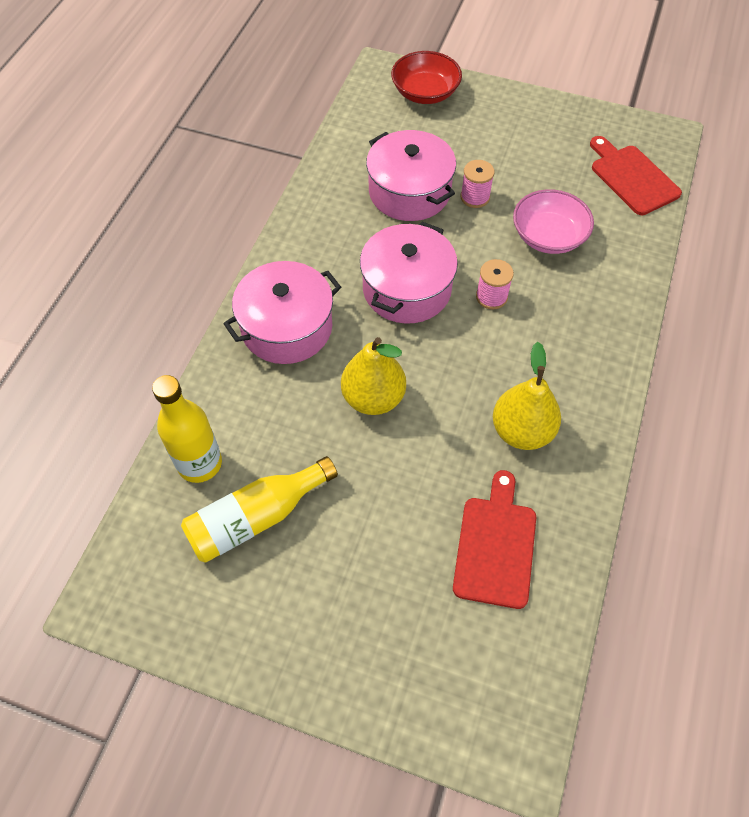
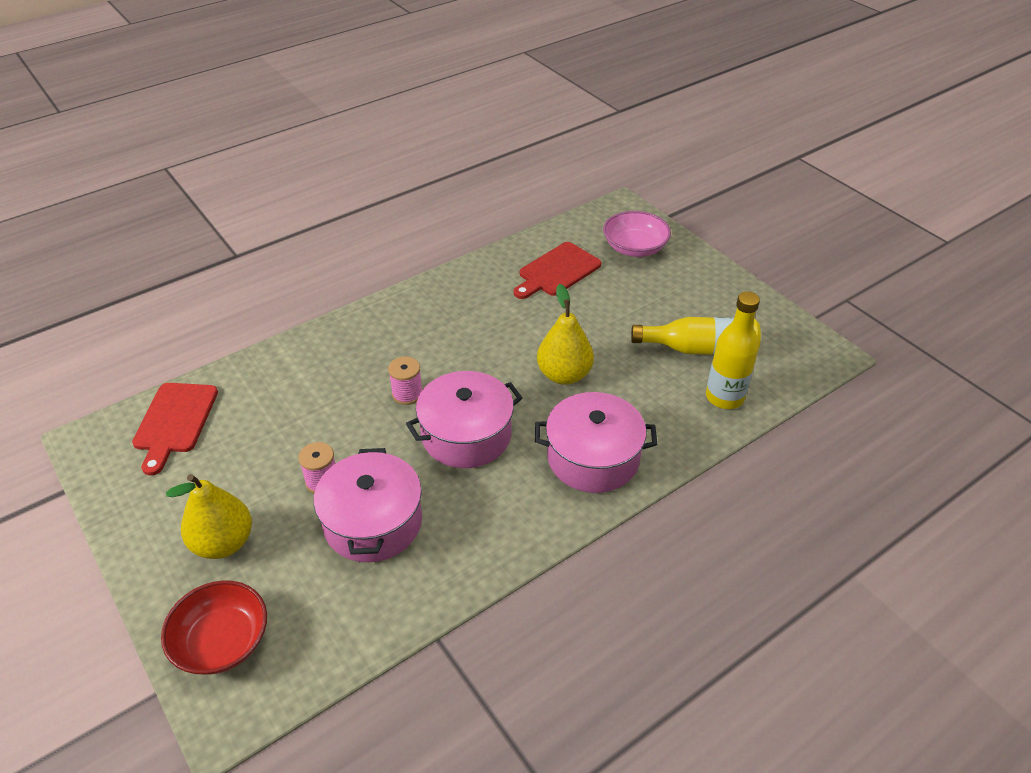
camera: 145 degrees left, 15 degrees down
(522, 431) = (481, 310): yellow pear -> yellow pear (223, 543)
(548, 236) = (307, 413): pink bowl -> pink bowl (634, 248)

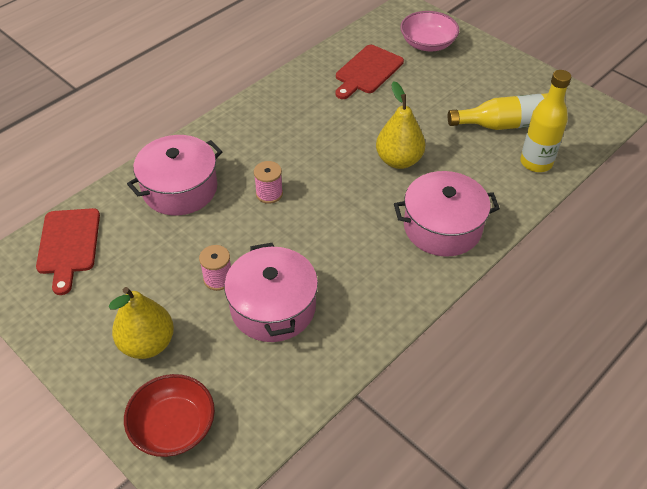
camera: 10 degrees left, 5 degrees up
(466, 435) = (331, 222): pink pot -> pink pot (180, 189)

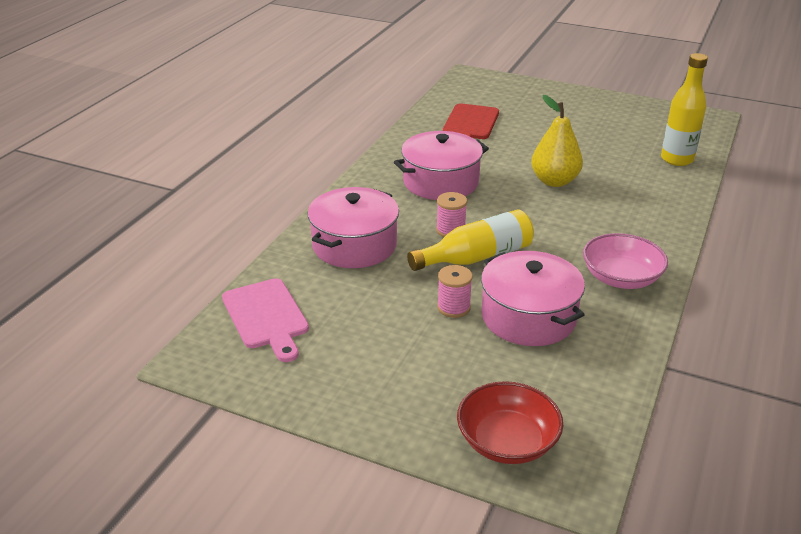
camera: 20 degrees left, 15 degrees down
(68, 245) = (266, 316): red cutting board -> pink cutting board
(147, 344) = (422, 379): yellow pear -> none
(427, 43) = (509, 96): pink bowl -> pink bowl (621, 278)
(442, 227) = (636, 221): pink pot -> pink pot (441, 182)
(505, 125) = (627, 139): yellow bottle -> yellow bottle (476, 257)

